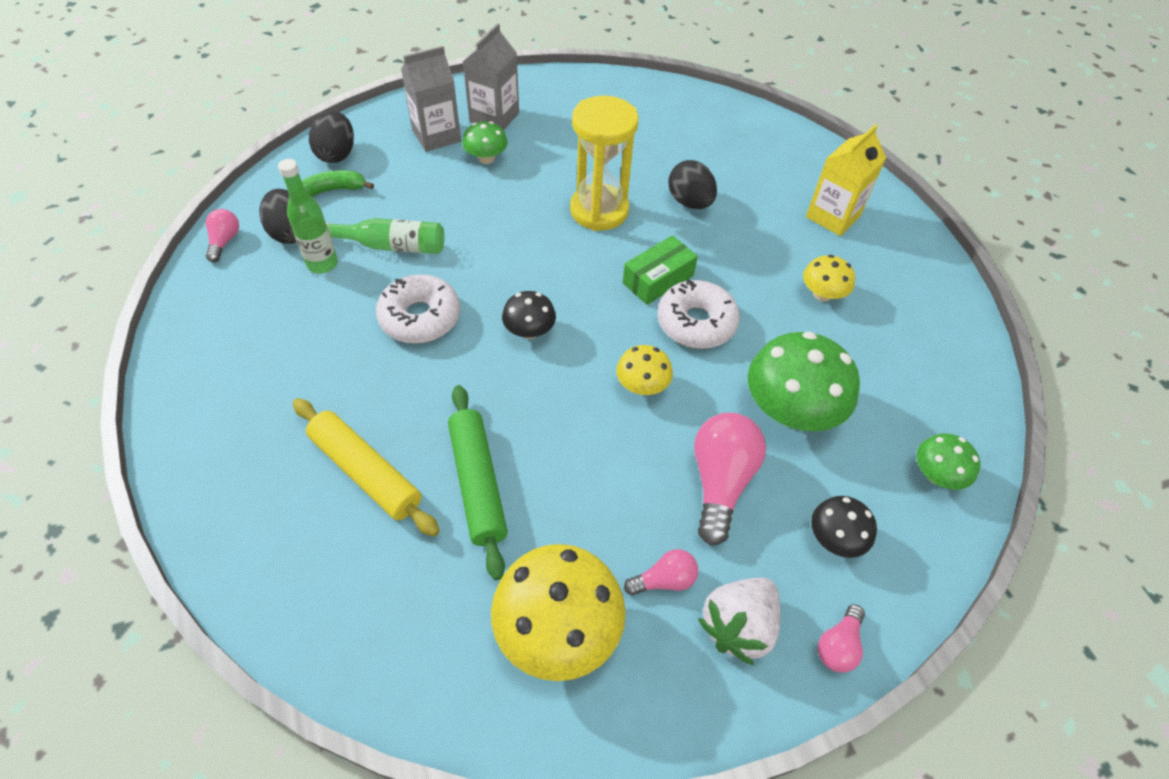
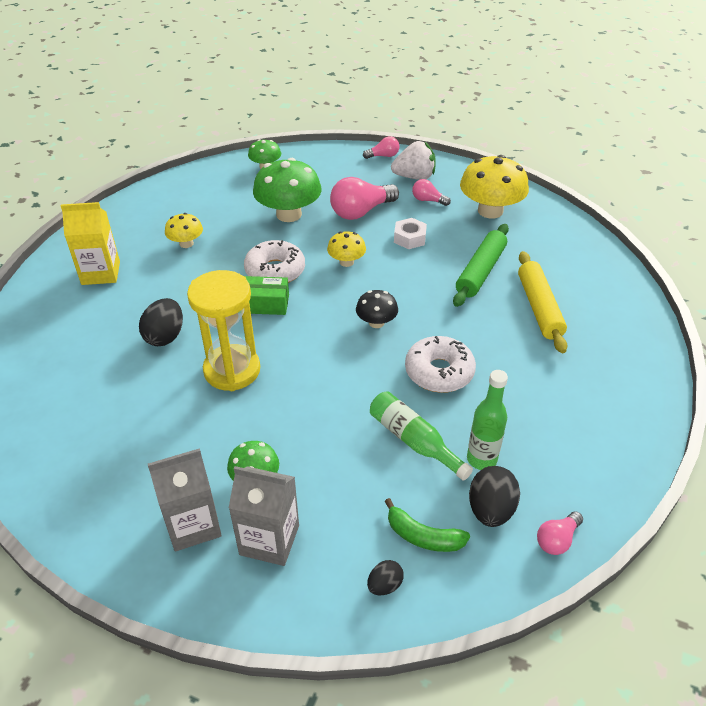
camera: 135 degrees left, 10 degrees down
(337, 154) = (384, 585): black egg -> black egg, size x0.57
(613, 478) = (409, 238): none -> white nut
(835, 538) = (339, 175): black mushroom -> none

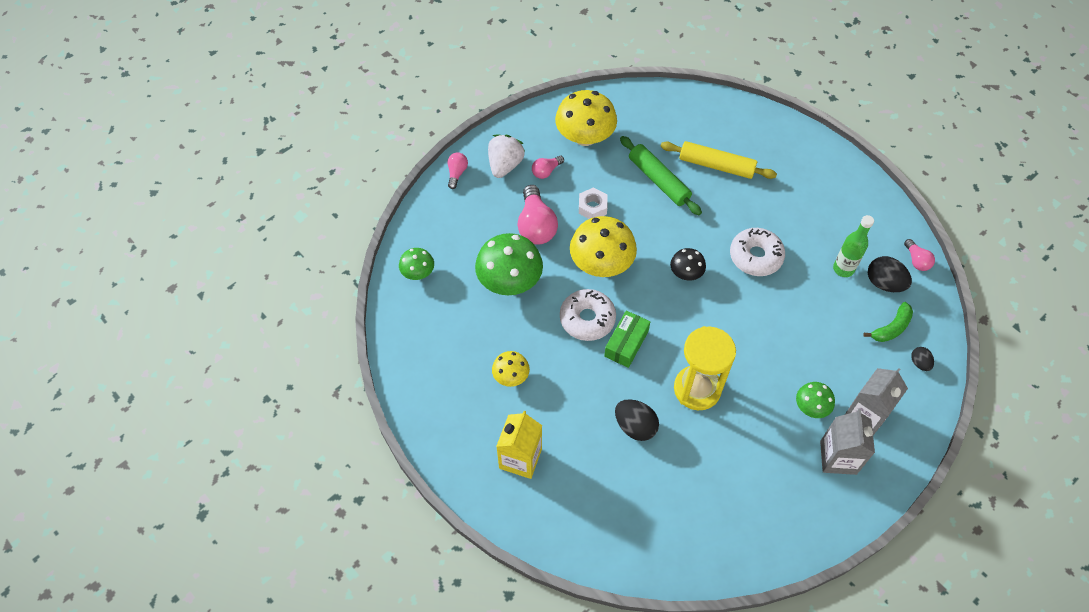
camera: 65 degrees left, 15 degrees up
(346, 262) = (601, 263): yellow mushroom -> yellow mushroom, size x1.87
(414, 441) = (813, 300): green bottle -> none

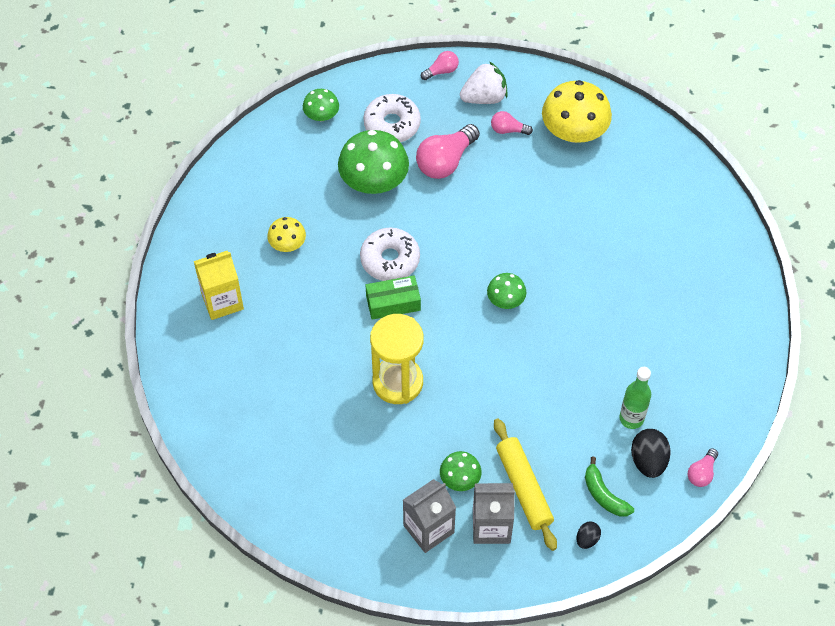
camera: 50 degrees right, 0 degrees up
(592, 207) = (505, 188): white nut -> none
(601, 263) = (454, 233): yellow mushroom -> none
(635, 426) = (321, 360): black egg -> none
(658, 180) = (583, 216): green rolling pin -> none
(686, 273) = (505, 300): black mushroom -> green mushroom
(716, 165) = (646, 249): yellow rolling pin -> yellow rolling pin (524, 487)
(755, 256) = (576, 341): white donut -> white donut (392, 124)
(891, 328) = (604, 495): green banana -> green banana turned 45 degrees clockwise

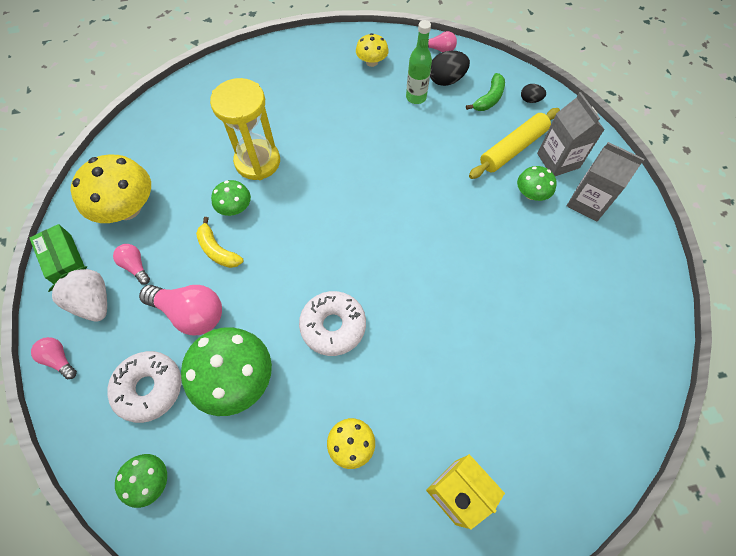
camera: 110 degrees left, 5 degrees up
(393, 303) = (383, 305): green box -> green box (65, 260)
(397, 382) = (466, 271): yellow hourglass -> yellow hourglass (257, 162)
(500, 192) = (217, 250): none -> yellow banana
(505, 300) = (341, 211): green mushroom -> green mushroom (235, 208)
(508, 130) = (136, 266): pink light bulb -> pink light bulb turned 150 degrees clockwise
(703, 392) = (371, 62): none -> yellow mushroom

